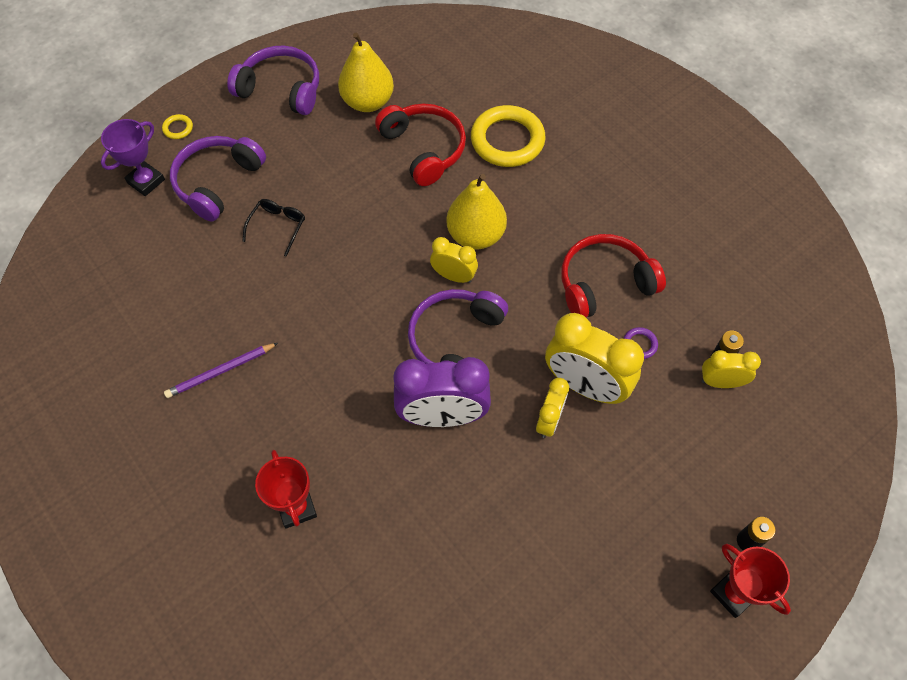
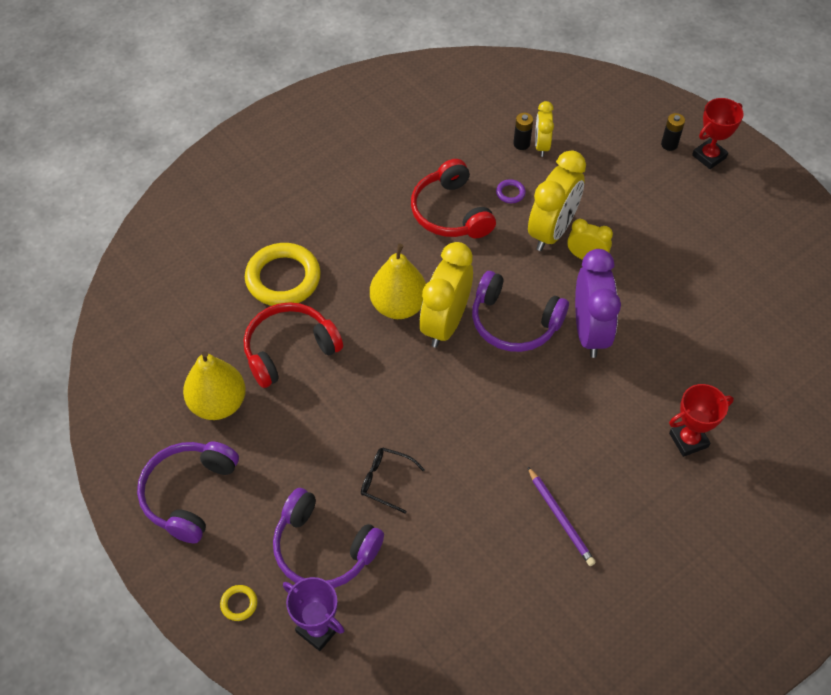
camera: 90 degrees left, 5 degrees down
(454, 276) = (445, 323): yellow clock -> yellow clock, size x1.82

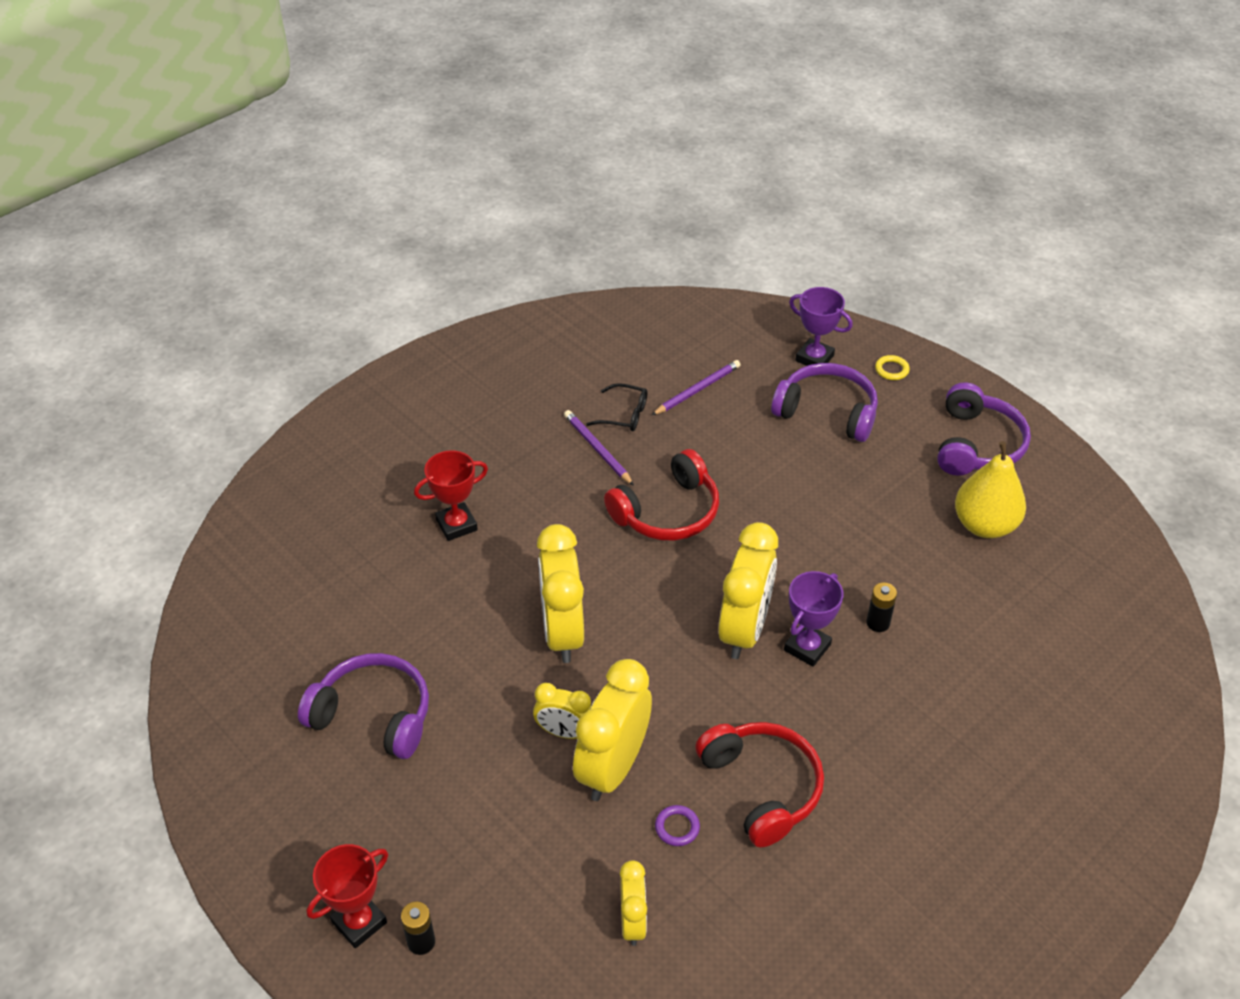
camera: 175 degrees right, 10 degrees down
(283, 278) = (967, 672): yellow ring -> none
(289, 350) = (926, 586): red headphones -> red headphones (667, 512)
(385, 481) = (780, 468): black glasses -> black glasses (624, 415)
(398, 306) = (807, 647): yellow pear -> purple trophy
(453, 591) = (697, 390): none -> purple pencil
(514, 322) = (658, 637): purple headphones -> purple headphones (373, 715)
(521, 144) = (666, 923): black battery -> black battery (878, 623)
(589, 332) = (562, 632): purple clock -> yellow clock

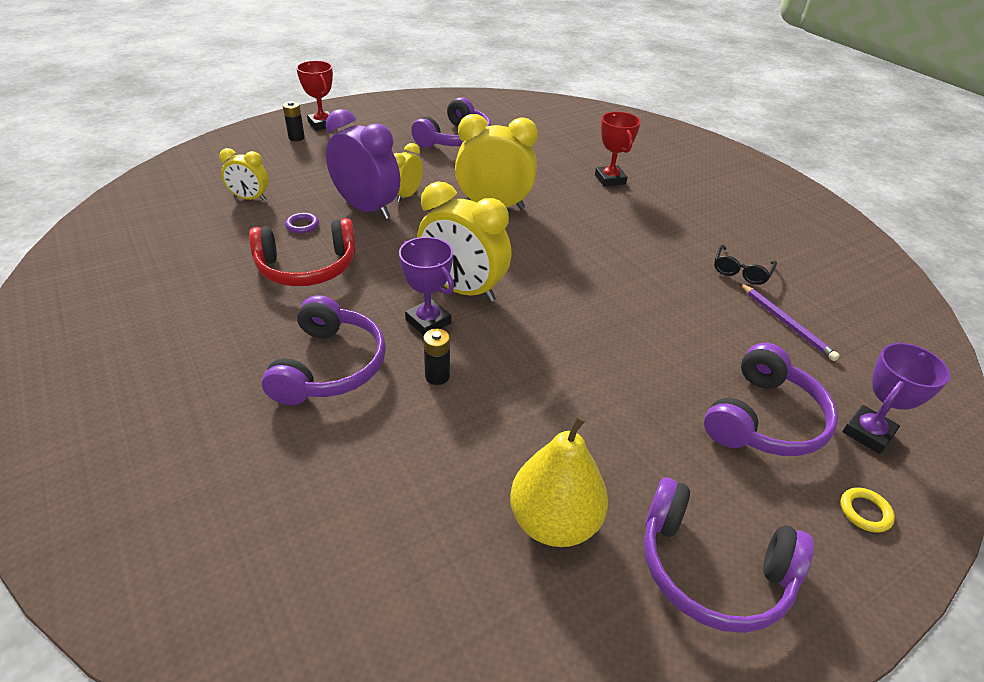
camera: 100 degrees right, 5 degrees down
(597, 449) = (693, 250): purple pencil -> none
(612, 768) = (367, 209): yellow clock -> purple clock
(667, 512) = (611, 274): red headphones -> none
(904, 709) = (330, 366): none -> purple headphones

